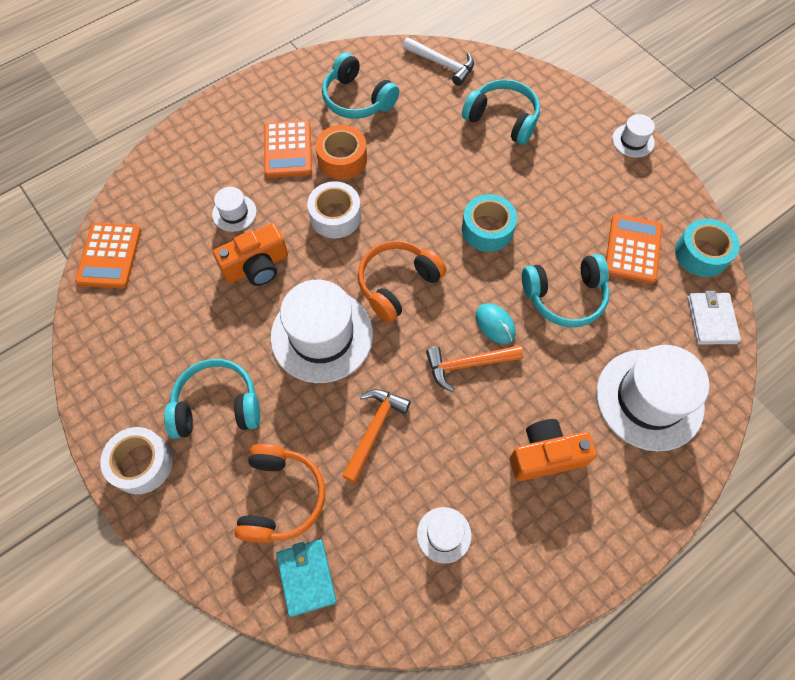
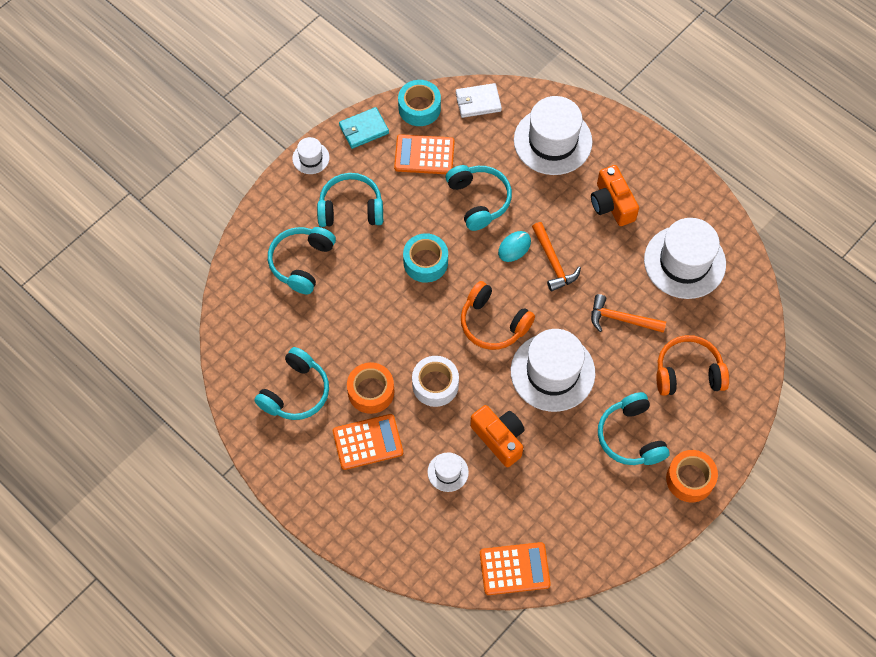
camera: 100 degrees left, 0 degrees up
(142, 464) = (690, 479): white tape -> orange tape
(306, 577) = (737, 344): turquoise wallet -> turquoise wallet (363, 129)
(442, 64) = (239, 323): white hammer -> none
(444, 534) = (684, 262): white hat -> white hat, size x2.13
(565, 169) = (351, 208): none -> turquoise headphones

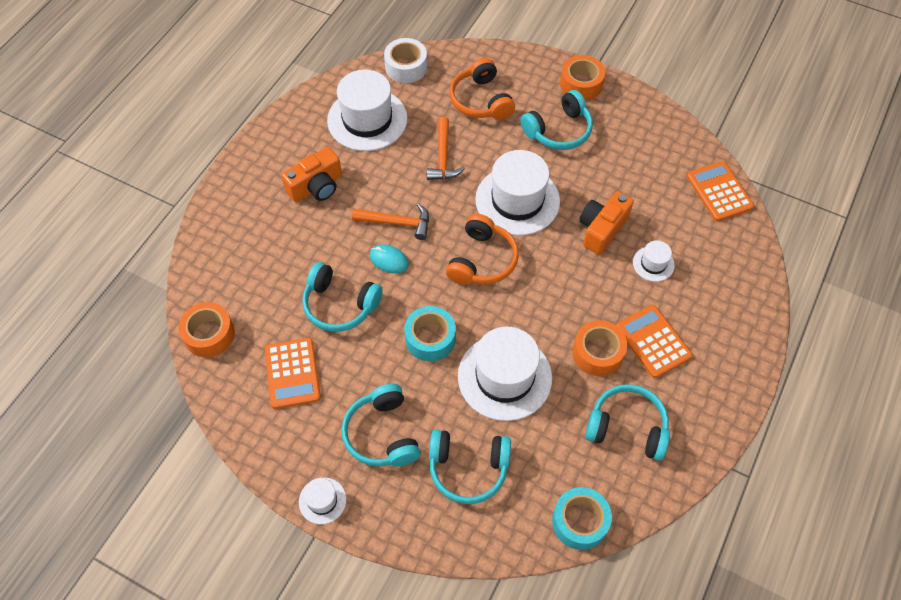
camera: 105 degrees left, 5 degrees down
(363, 129) = (269, 449): turquoise wallet -> none
(419, 108) = (227, 394): turquoise tape -> turquoise tape (580, 521)
(435, 385) = (567, 296): white tape -> white tape (406, 67)
(478, 102) = (209, 334): white wallet -> orange tape
(479, 200) = (340, 305): turquoise headphones -> turquoise headphones turned 120 degrees counterclockwise
(552, 141) = (249, 252): white hat -> white hat (504, 377)
(553, 262) = (397, 223): orange hammer -> orange hammer turned 45 degrees clockwise

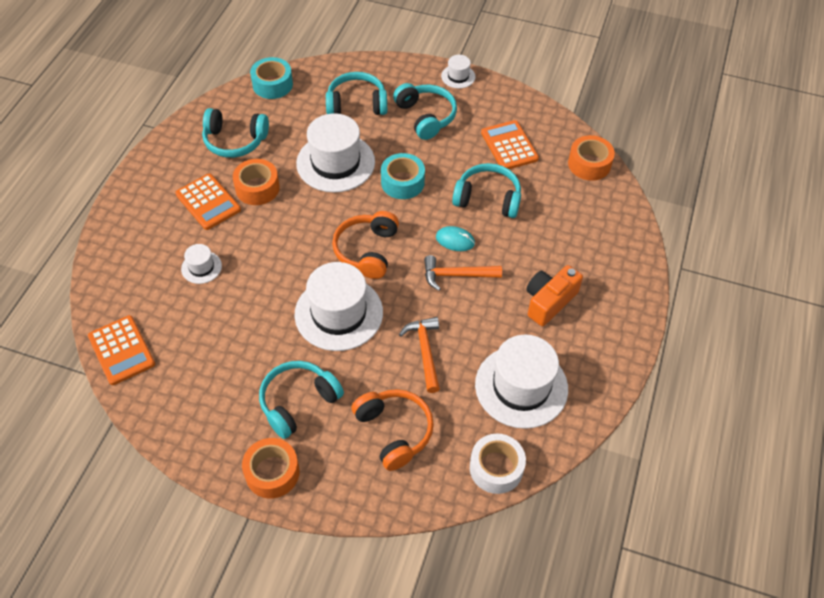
camera: 170 degrees right, 5 degrees down
(602, 229) = (251, 294): orange camera -> none

